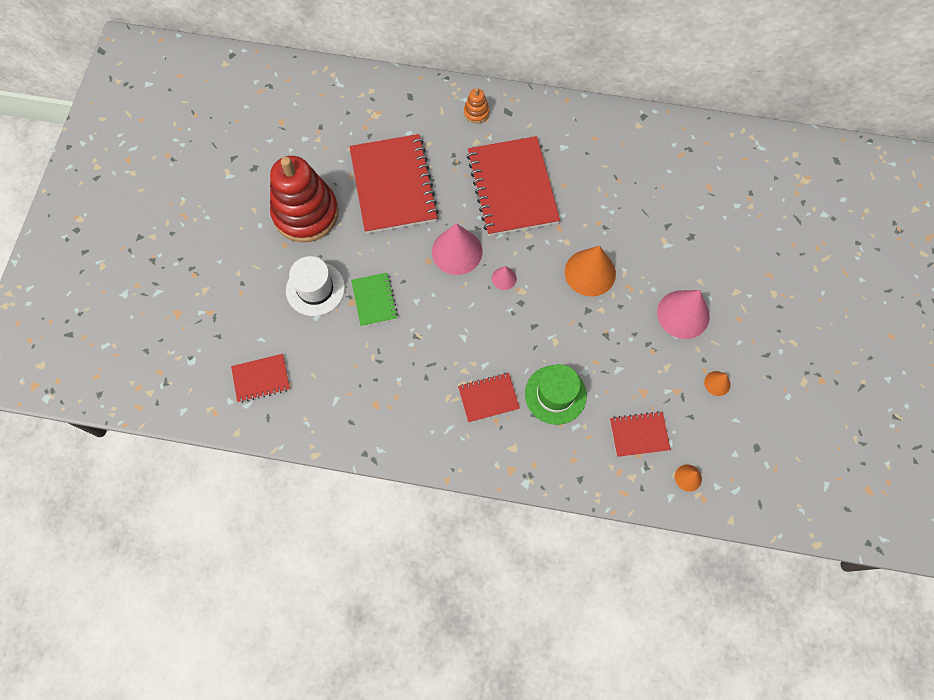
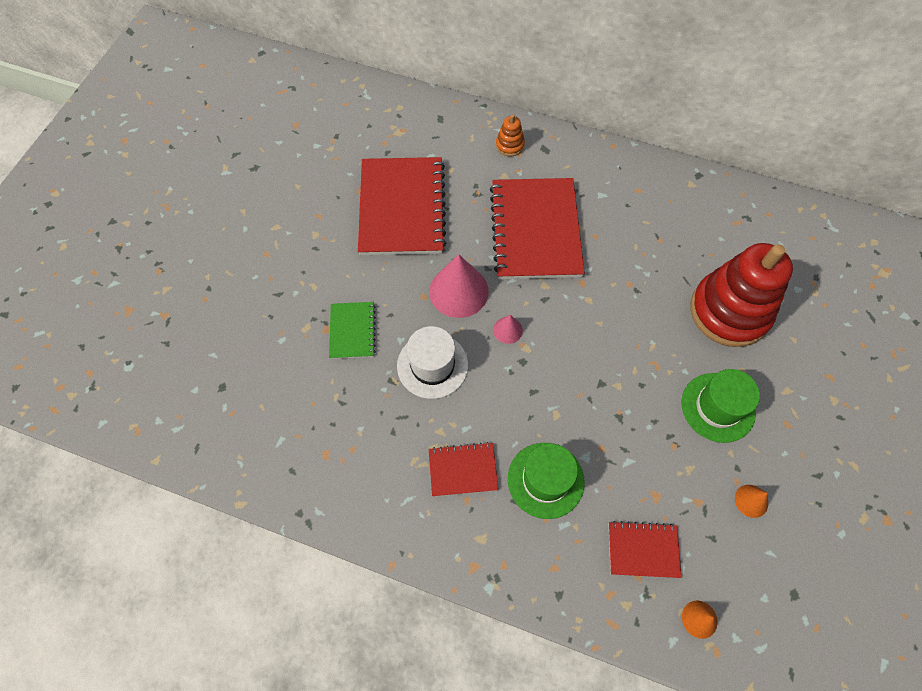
camera: 10 degrees right, 5 degrees down
(261, 379) = (201, 400): red notebook -> none
(306, 213) = (298, 223): red stacking toy -> red stacking toy (729, 311)
(315, 289) = (288, 307): white hat -> white hat (432, 365)
(590, 272) = (611, 339): orange cone -> none
(683, 314) = (718, 407): pink cone -> green hat

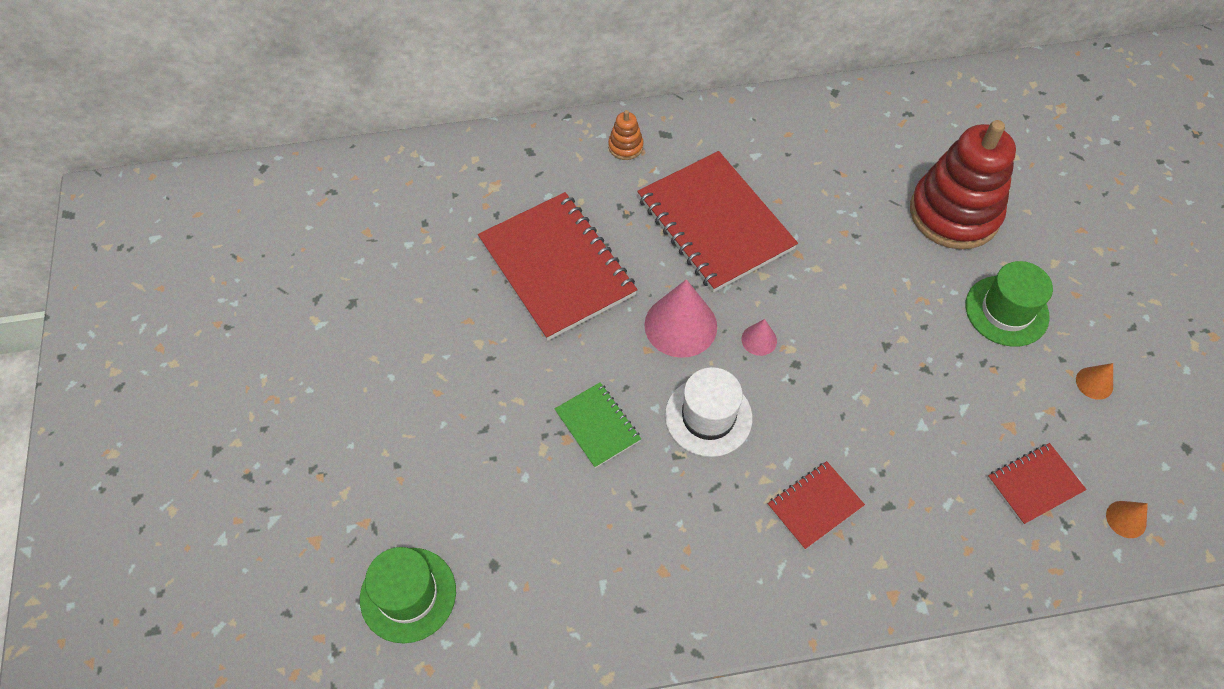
camera: 30 degrees left, 5 degrees down
(545, 480) = (900, 469): green hat -> green hat (408, 594)

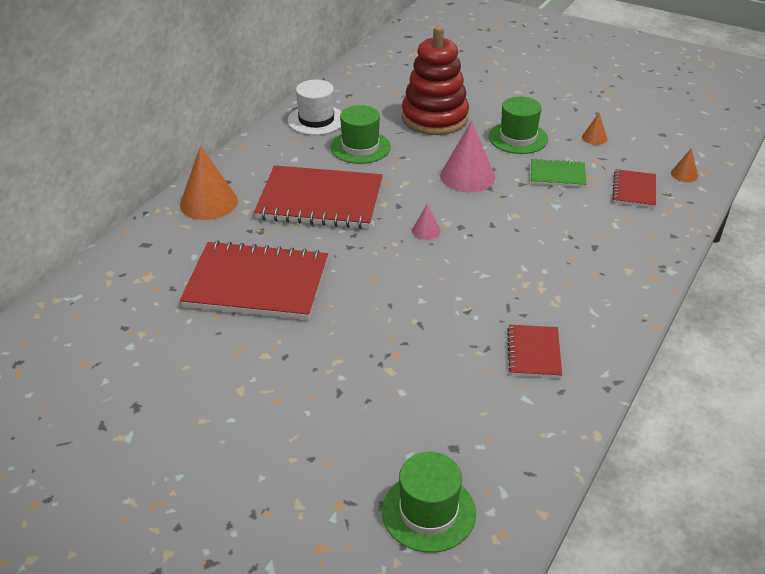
camera: 50 degrees left, 20 degrees down
(597, 426) = (403, 334): green notebook -> green notebook (557, 175)
(625, 146) = (208, 202): orange stacking toy -> orange cone
(680, 325) = (375, 255): pink cone -> pink cone (467, 176)
(708, 416) = (455, 281): white hat -> white hat (316, 120)
(814, 506) = (565, 274): red notebook -> red notebook (534, 353)
(831, 190) = (360, 147): none -> green hat

